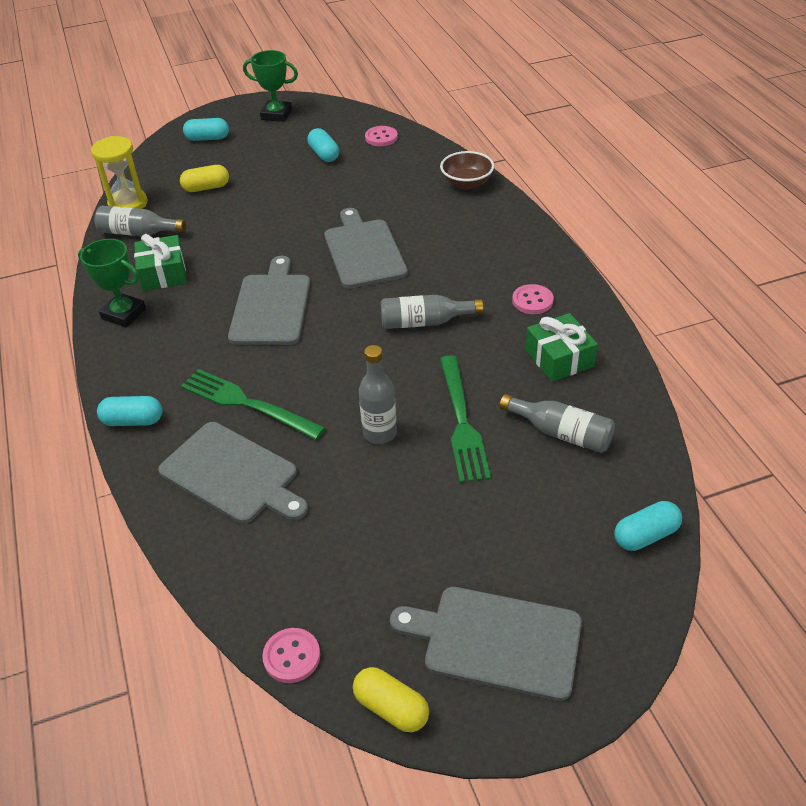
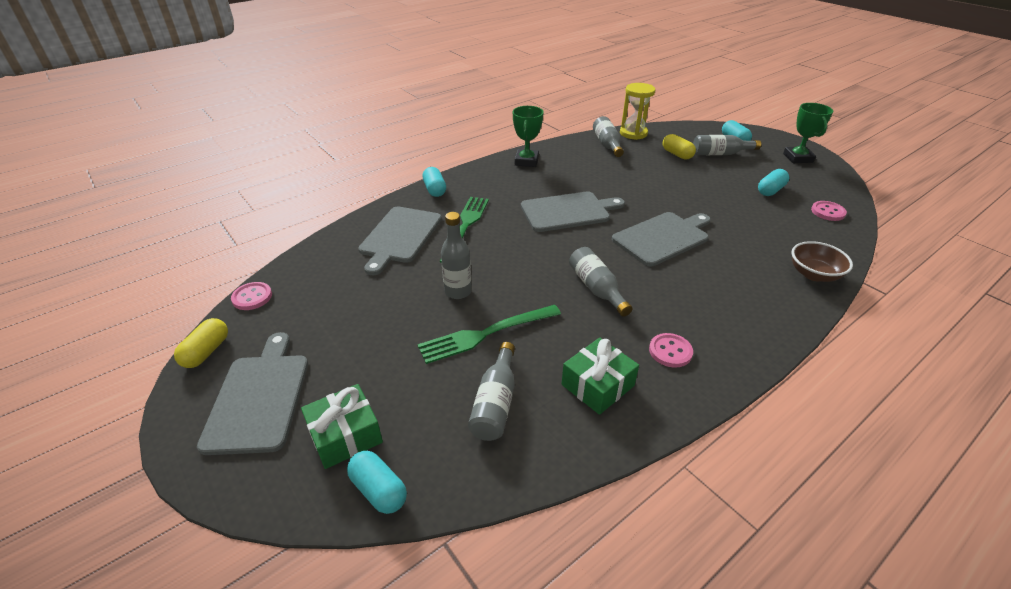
camera: 70 degrees right, 5 degrees down
(163, 273) = (573, 163): green gift -> green gift (345, 435)
(229, 158) = (720, 154): none -> grey bottle

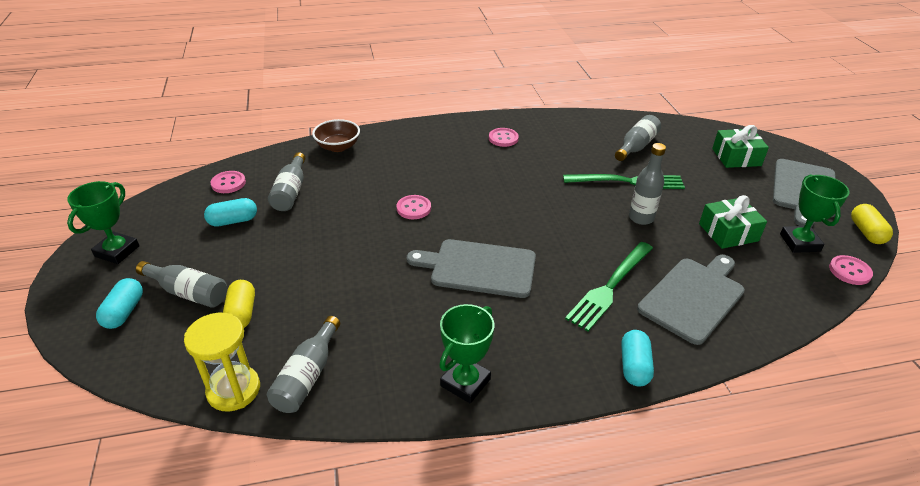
camera: 155 degrees left, 0 degrees up
(206, 352) = (866, 232): yellow capsule -> yellow capsule turned 45 degrees counterclockwise
(292, 314) = (799, 242): none -> green trophy
(379, 490) = (713, 133): turquoise capsule -> none
(596, 288) = (518, 186): grey bottle -> grey bottle (290, 192)
(597, 385) = (566, 137): green gift -> green gift (728, 232)
(663, 237) = (413, 208): grey cutting board -> pink button

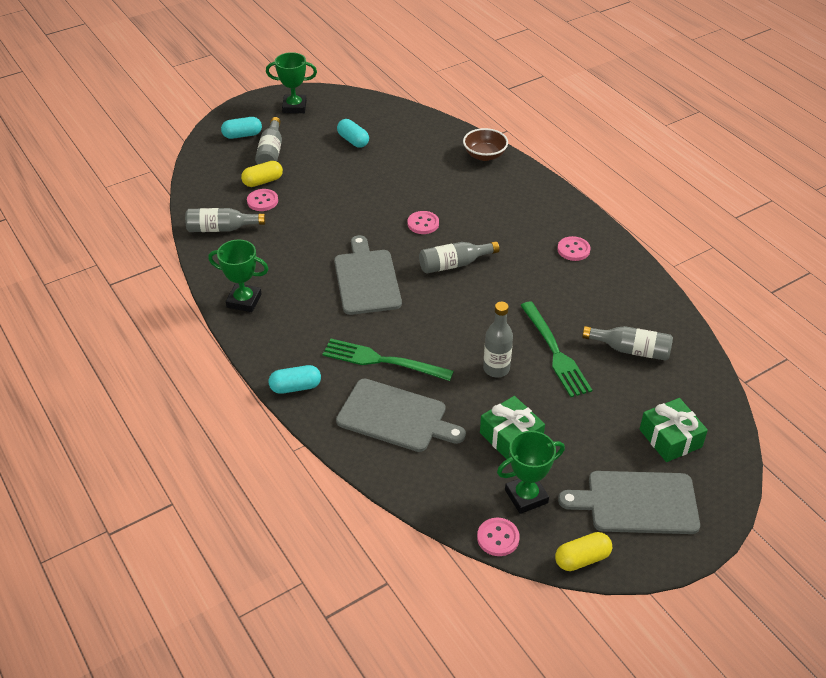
camera: 70 degrees right, 5 degrees up
(228, 183) = (396, 120): pink button -> pink button (262, 201)
(234, 390) = (199, 203): yellow hourglass -> none
(290, 192) = (404, 153): grey bottle -> grey bottle (454, 264)

